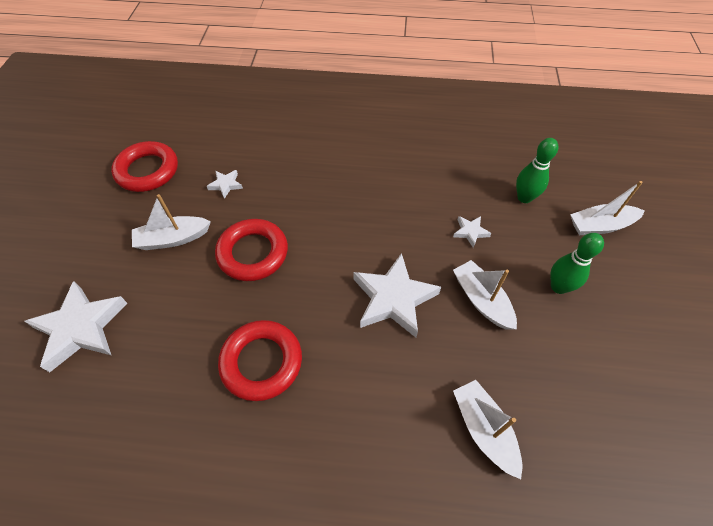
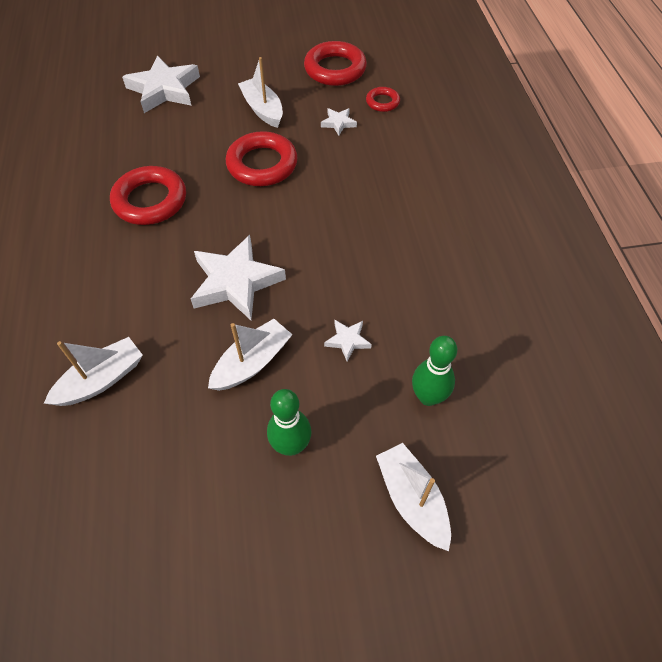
camera: 75 degrees right, 0 degrees up
(215, 149) = (382, 102): none -> red ring

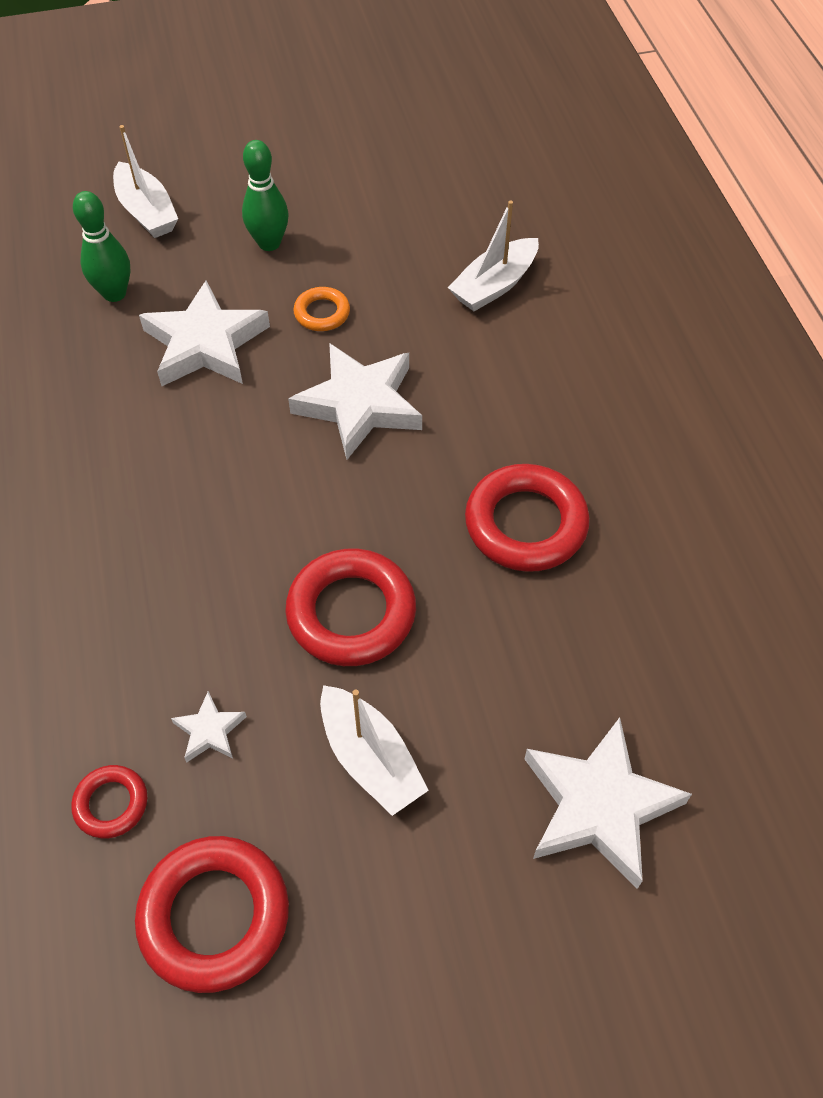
camera: 175 degrees right, 0 degrees up
(252, 362) = (322, 313): white boat -> orange ring
(347, 340) = (205, 344): white star -> white star, size x2.17

